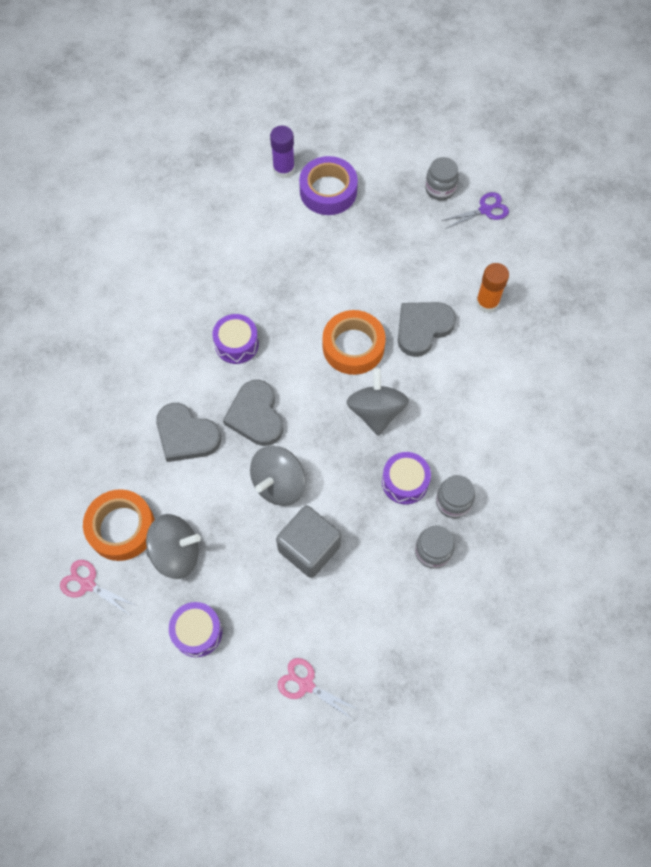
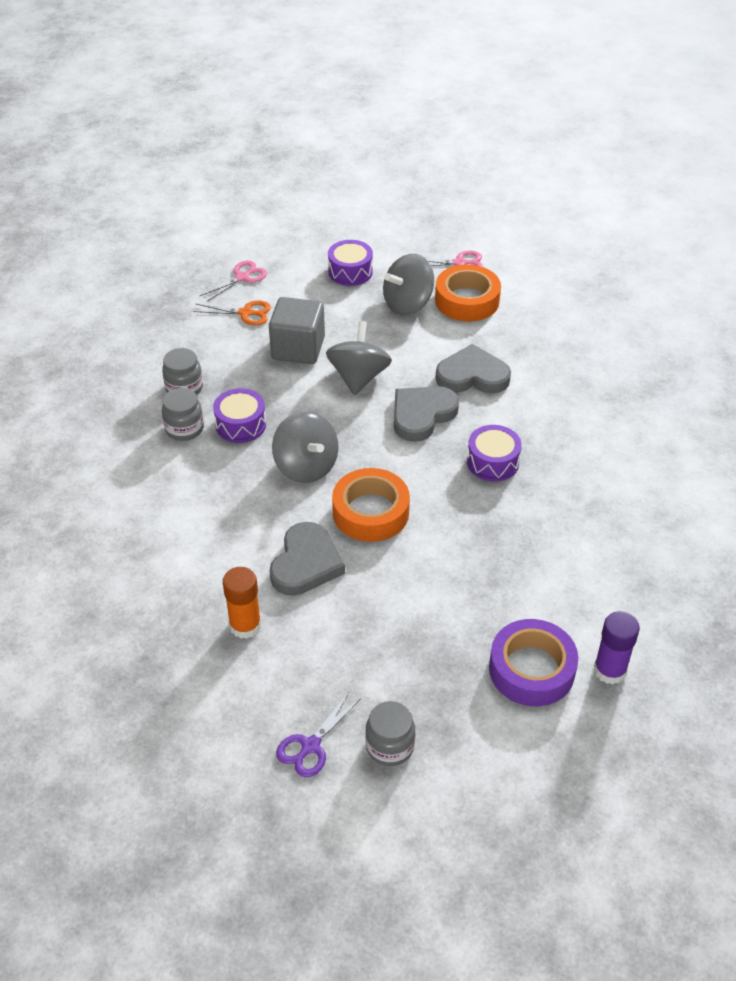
camera: 150 degrees right, 20 degrees down
(256, 415) = (422, 415): grey heart -> grey heart turned 90 degrees counterclockwise
(306, 684) = (242, 277): pink scissors -> pink scissors turned 45 degrees counterclockwise
(330, 625) = (246, 313): none -> orange scissors

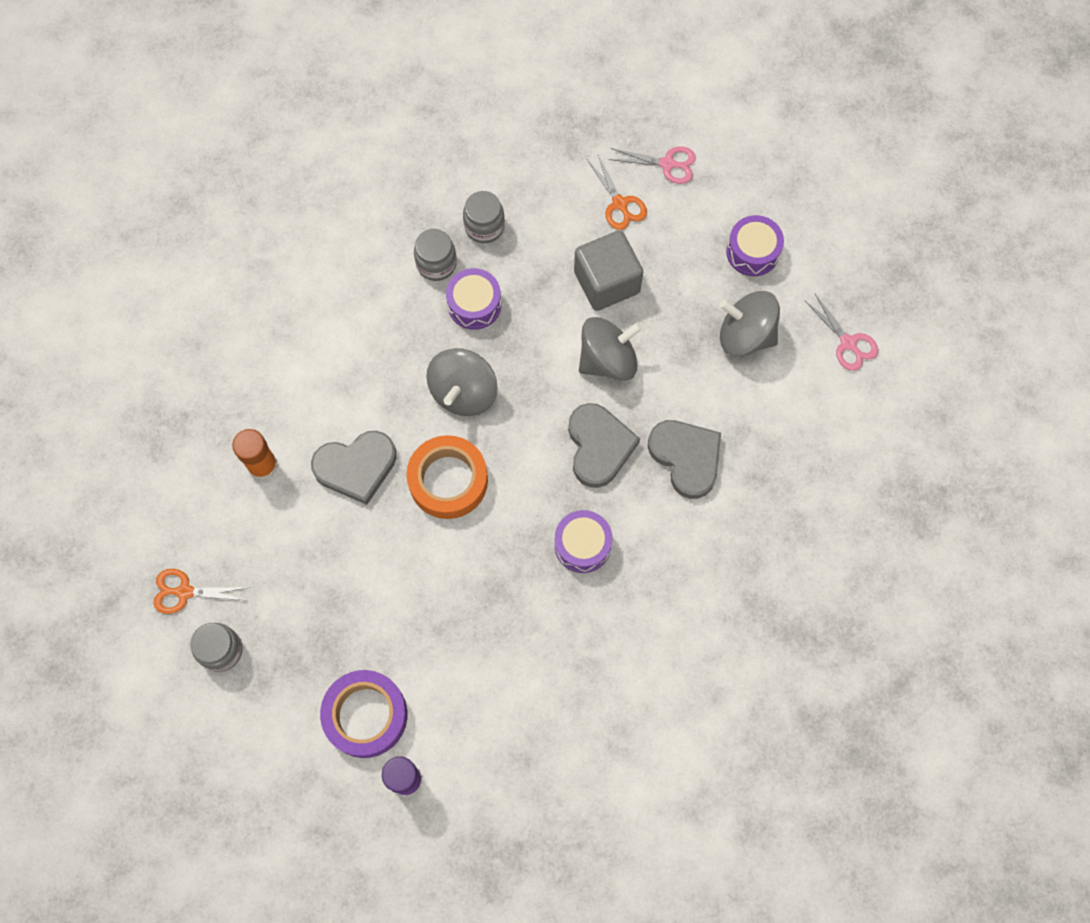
camera: 55 degrees right, 25 degrees up
(310, 746) = (184, 592): purple scissors -> orange scissors
(422, 415) = (599, 446): grey heart -> grey heart turned 75 degrees clockwise
(467, 300) = (794, 385): orange tape -> none

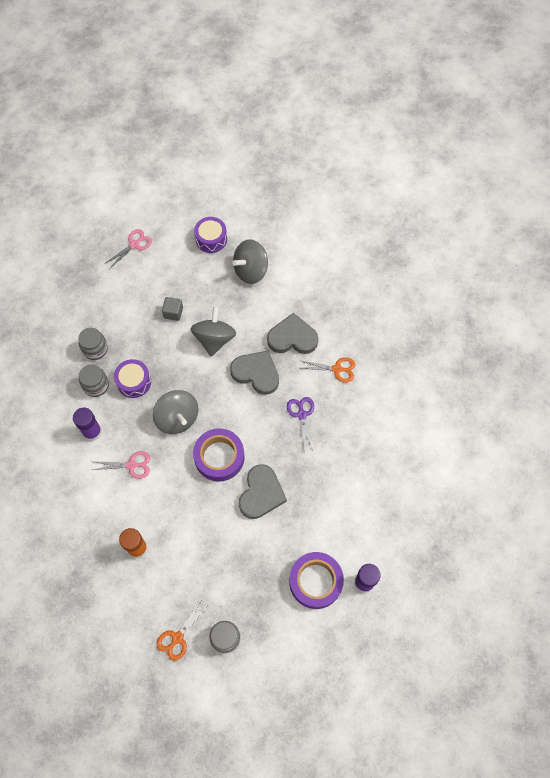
camera: 55 degrees left, 5 degrees down
(356, 467) = (176, 499): grey heart -> grey heart (261, 493)
(373, 305) = (92, 432): none -> purple glue stick
(448, 480) = (219, 457): orange tape -> purple tape
(582, 545) = (301, 414): purple drum -> purple scissors
(606, 282) = (173, 312): grey cube -> grey cube, size x0.52
(620, 204) = (137, 279): orange scissors -> orange scissors (337, 369)
(848, 343) = (289, 231): pink scissors -> pink scissors (132, 465)

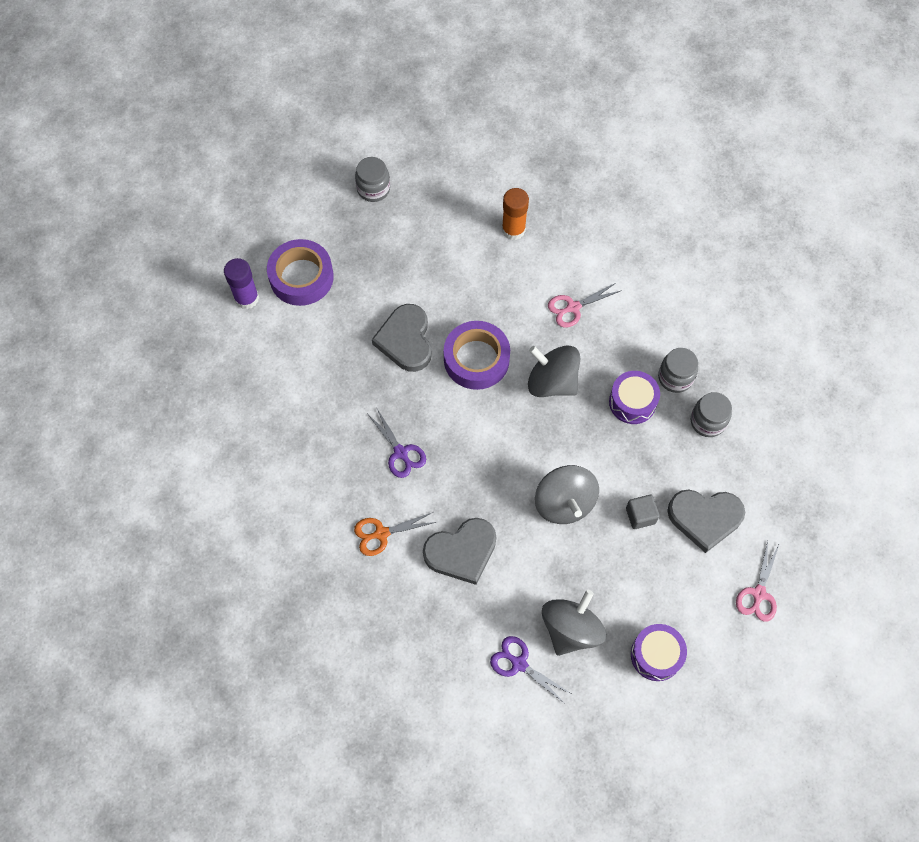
camera: 155 degrees right, 0 degrees up
(92, 432) = (642, 323): purple glue stick -> none
(177, 638) = (423, 170): orange scissors -> none
(256, 373) = (485, 481): grey heart -> grey heart (705, 518)
(290, 266) = (519, 663): none -> purple scissors

